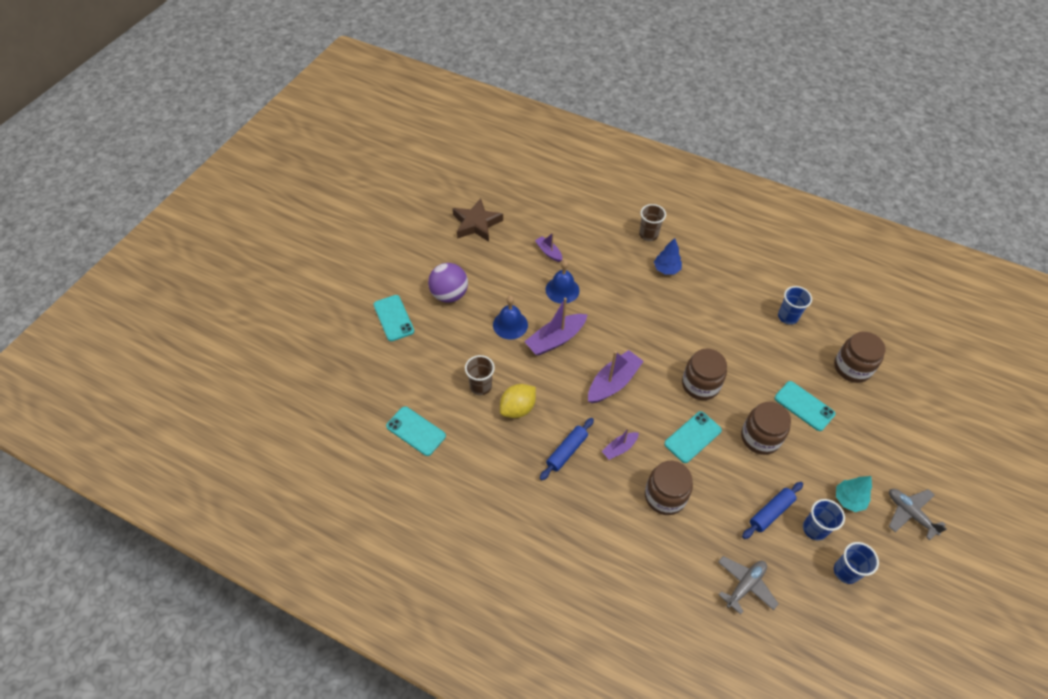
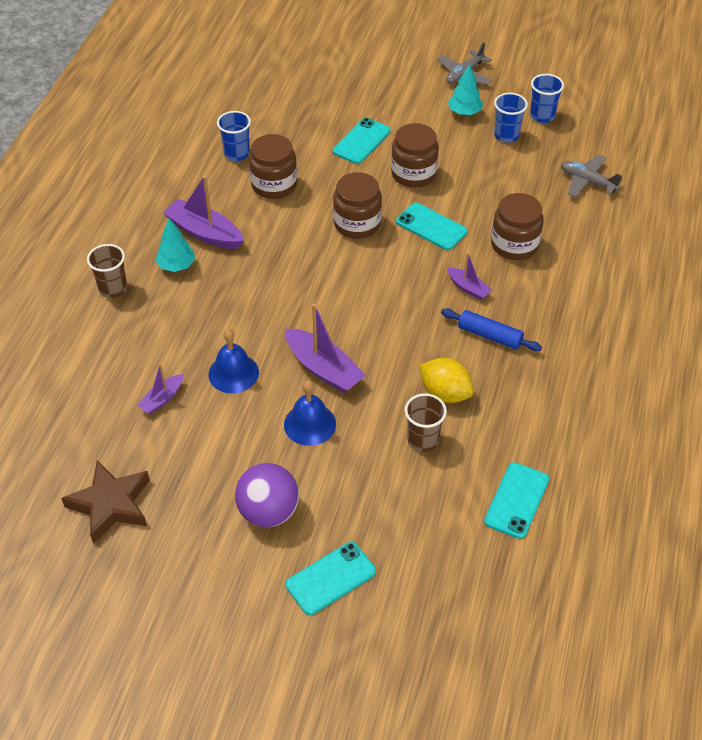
camera: 100 degrees left, 5 degrees down
(613, 382) = (377, 302): purple boat -> purple boat (204, 233)
(666, 269) = (176, 265): blue tree -> turquoise tree
(770, 512) = (501, 165): blue rolling pin -> none
(852, 368) = (299, 105): brown jar -> brown jar (274, 185)

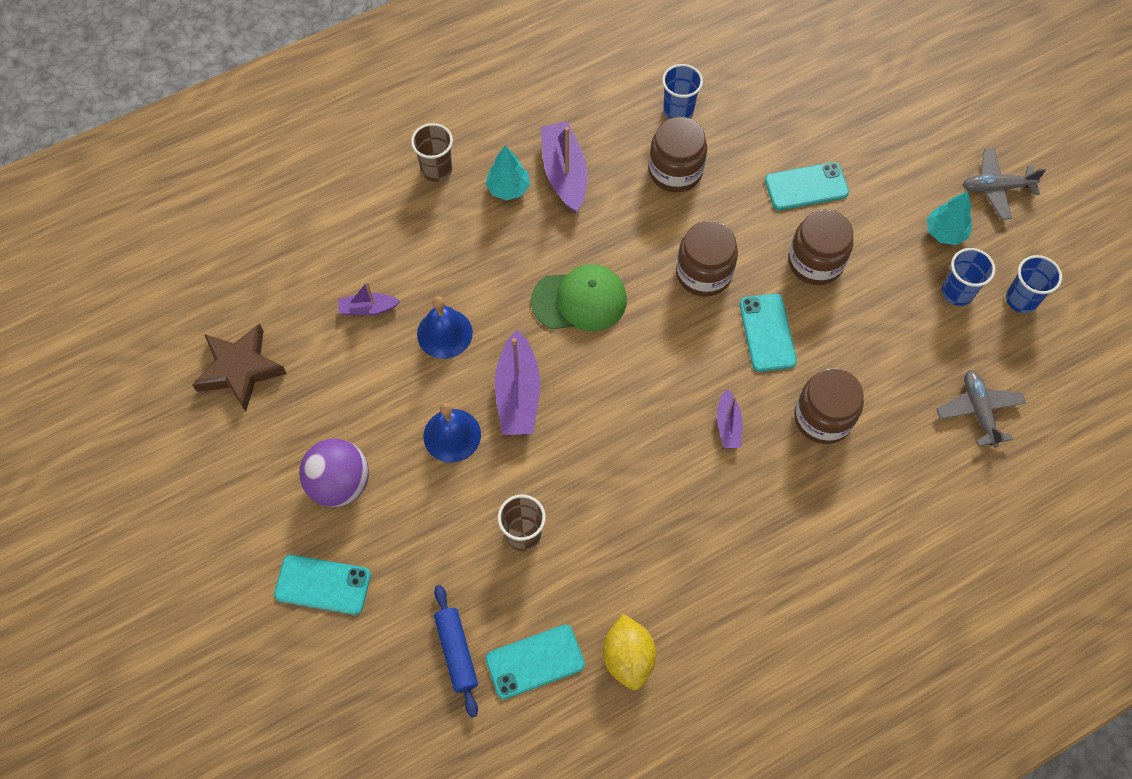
camera: 45 degrees right, 15 degrees up
(299, 291) = (579, 300): none -> green cap
(445, 393) = (590, 508): yellow lemon -> yellow lemon (628, 657)
(489, 335) = (692, 489): blue rolling pin -> blue rolling pin (456, 652)

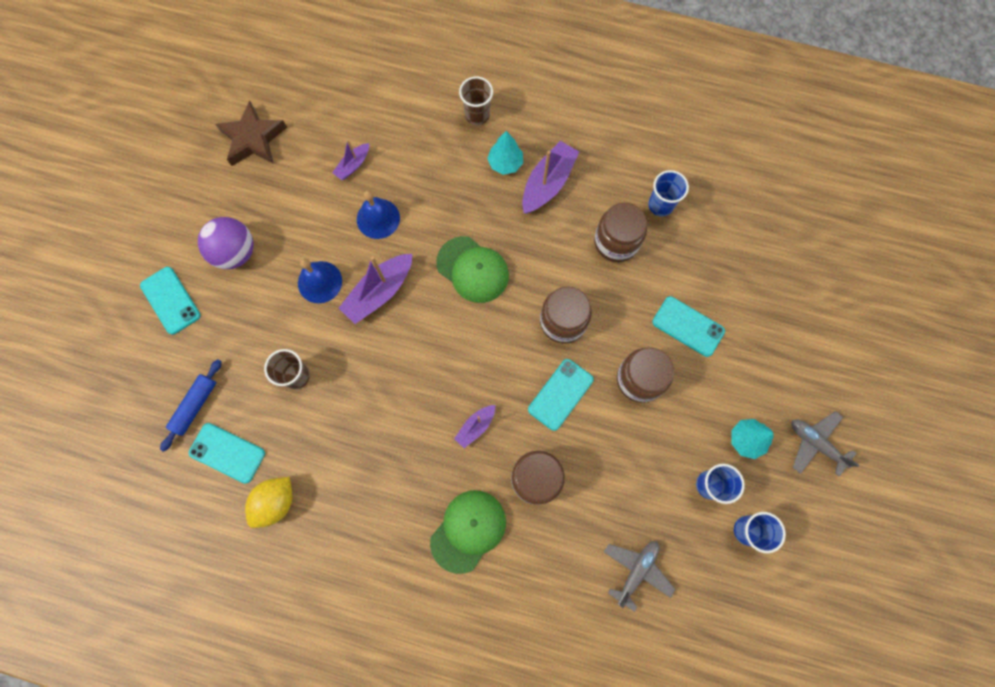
camera: 45 degrees right, 10 degrees up
(368, 308) = (353, 165): purple boat -> purple boat turned 90 degrees counterclockwise
(817, 513) = (468, 530): none -> green cap

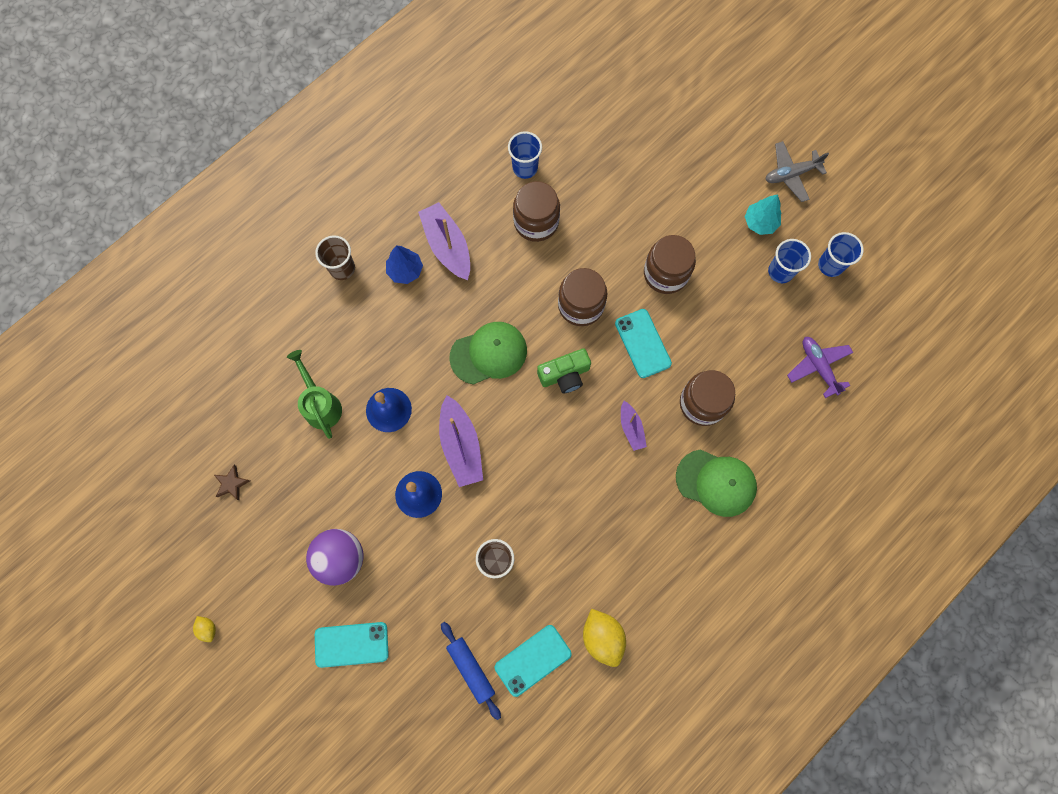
camera: 60 degrees left, 0 degrees up
(132, 188) = (208, 628): none -> yellow lemon
(253, 139) = (232, 484): brown star -> brown star, size x0.48
(353, 165) = (320, 404): purple boat -> green watering can
(468, 530) = (716, 482): green cap -> green cap turned 135 degrees clockwise
(491, 343) = (564, 375): none -> green camera
(505, 163) = (405, 270): turquoise tree -> blue tree
(636, 571) = (818, 367): grey plane -> purple plane
(688, 326) = (643, 210): turquoise phone -> none

